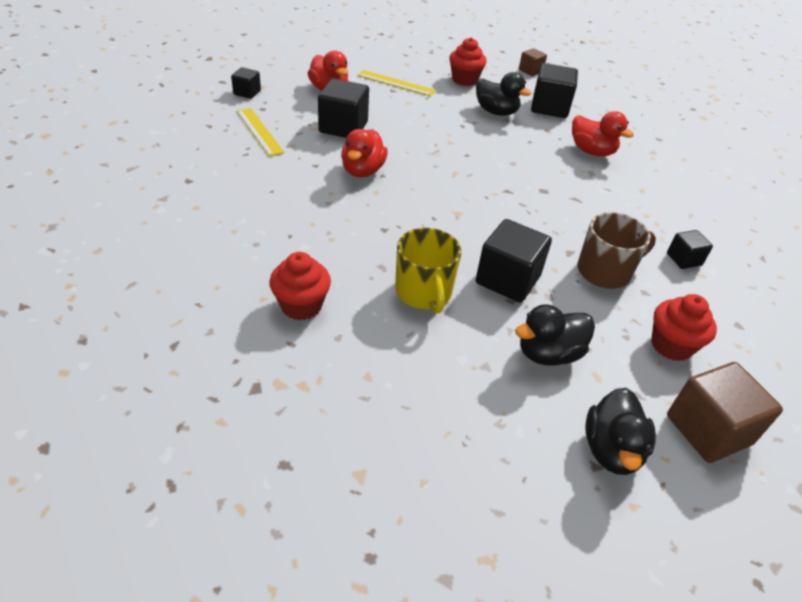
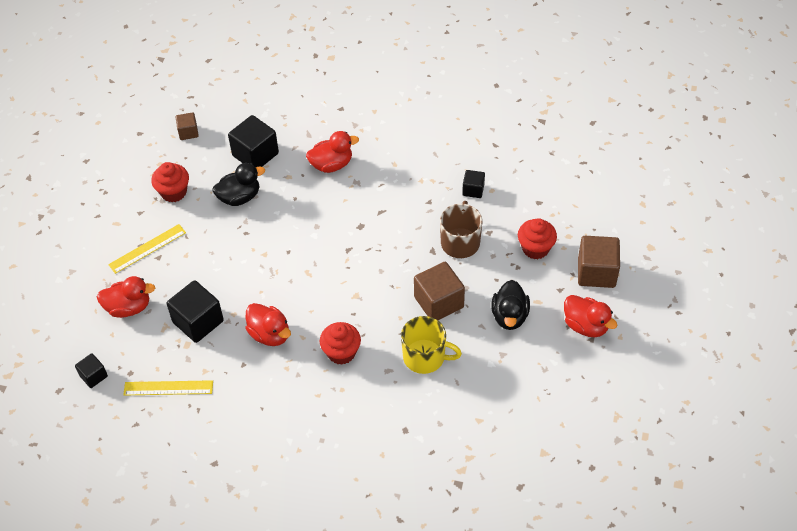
camera: 55 degrees left, 10 degrees up
(301, 305) = (401, 434): red cupcake -> red cupcake (341, 352)
(507, 279) = (439, 302): black cube -> brown cube
(611, 450) = (586, 326): black duck -> red duck

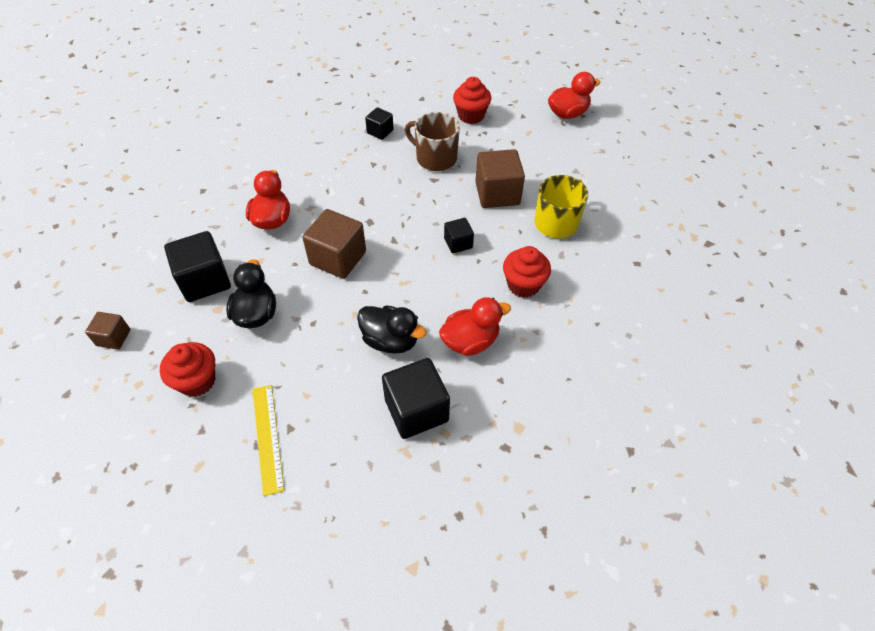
camera: 70 degrees left, 0 degrees up
(93, 376) = (443, 568): black cube -> black cube (458, 243)
(128, 307) = (351, 488): red duck -> none
(168, 388) = (502, 473): yellow ruler -> none
(509, 316) = (536, 153): black duck -> black duck (390, 340)
(596, 272) = (516, 91): brown cube -> brown cube (338, 258)

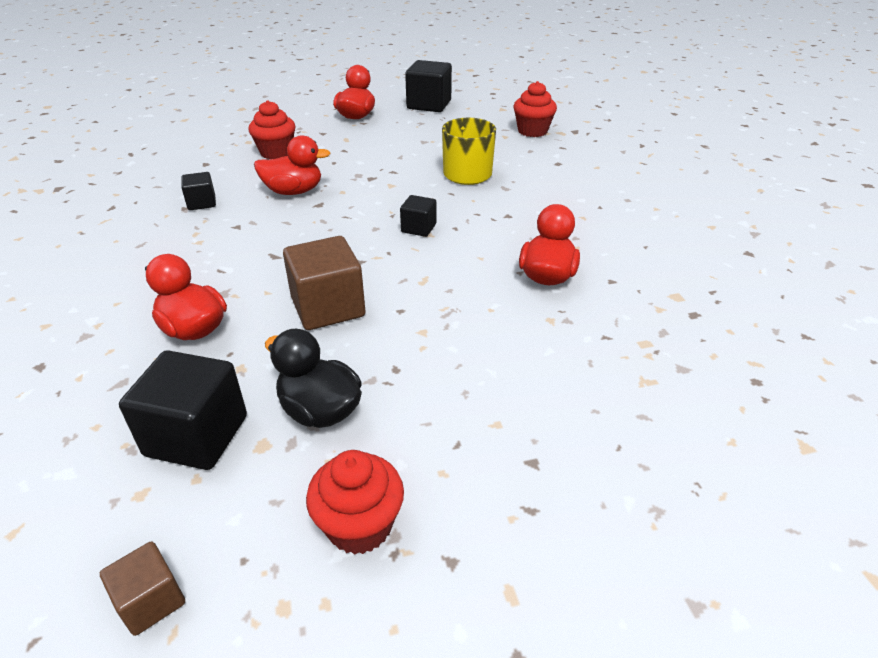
camera: 50 degrees left, 15 degrees down
(267, 437) = (528, 491): yellow ruler -> none
(390, 340) = (489, 324): black duck -> none
(416, 410) = (599, 348): black cube -> black cube (429, 104)
(435, 158) = (294, 191): brown mug -> red duck
(497, 193) = (391, 183): brown cube -> none
(523, 285) = (515, 219): red cupcake -> red cupcake (532, 131)

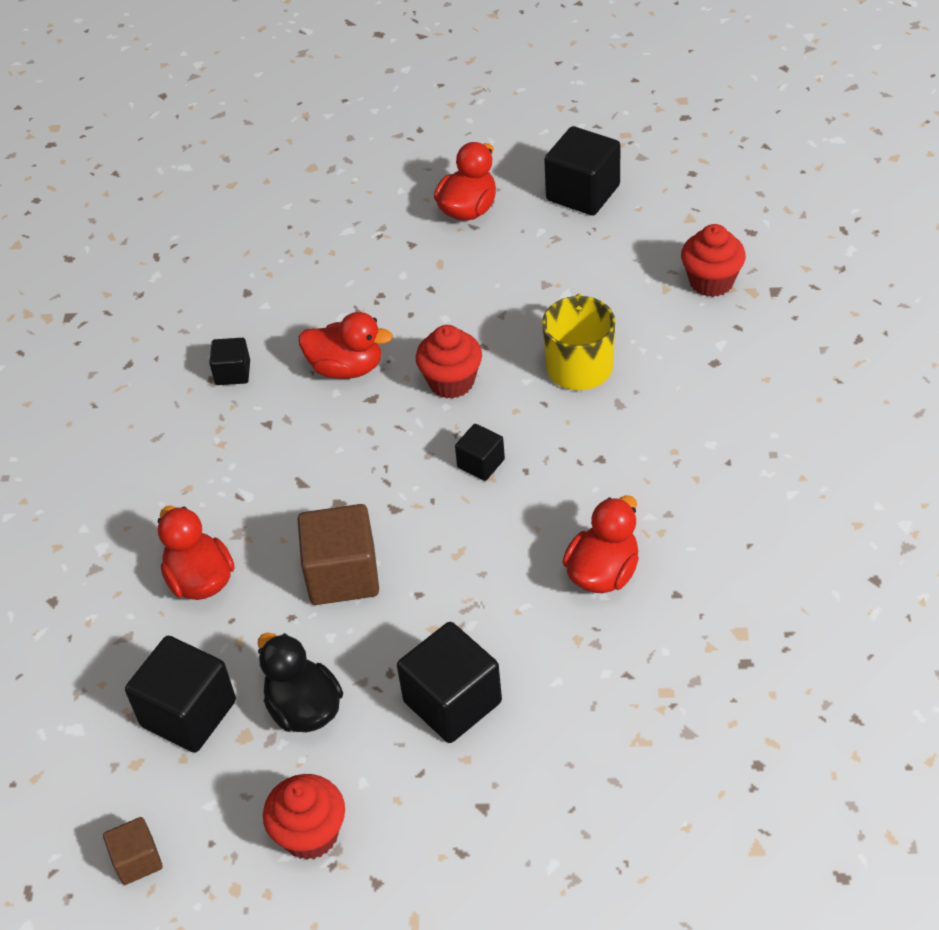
camera: 20 degrees right, 10 degrees up
(276, 152) = (340, 281): red cupcake -> red cupcake (451, 382)
(463, 381) = (452, 702): none -> black cube

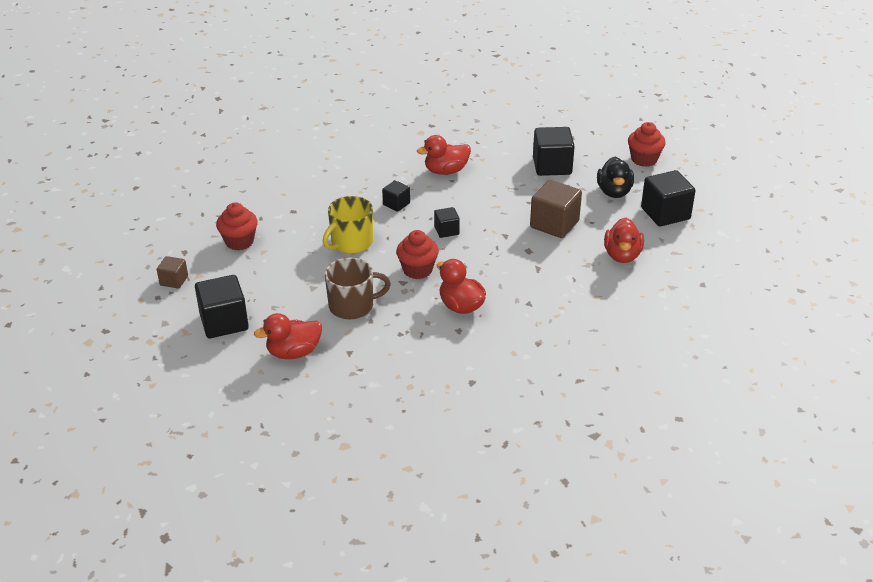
camera: 145 degrees left, 10 degrees down
(137, 860) = (719, 183): brown cube -> brown cube (174, 281)
(233, 373) = (523, 339): black cube -> black cube (396, 204)
(472, 291) = (352, 306): none -> brown mug

